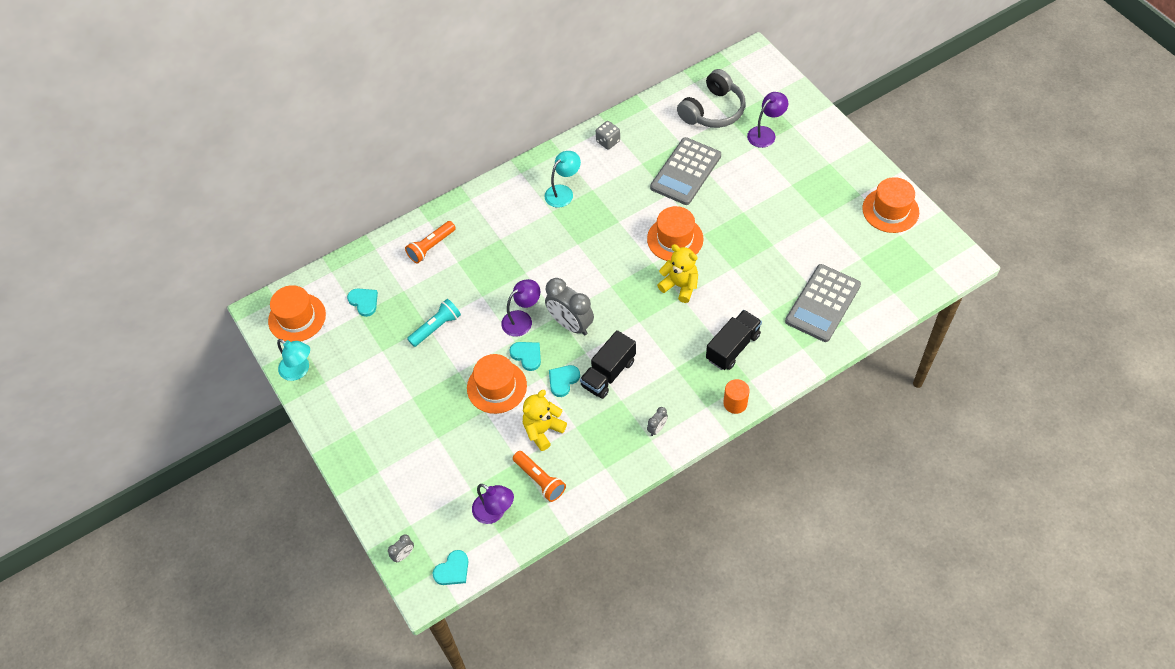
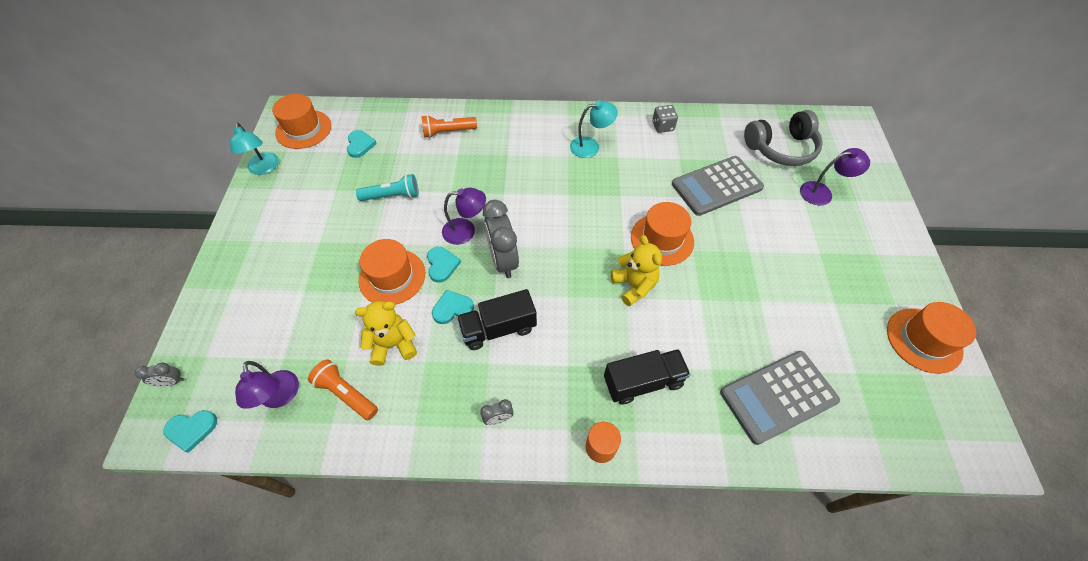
camera: 30 degrees right, 0 degrees up
(540, 480) = (346, 393): orange flashlight -> orange flashlight turned 135 degrees clockwise

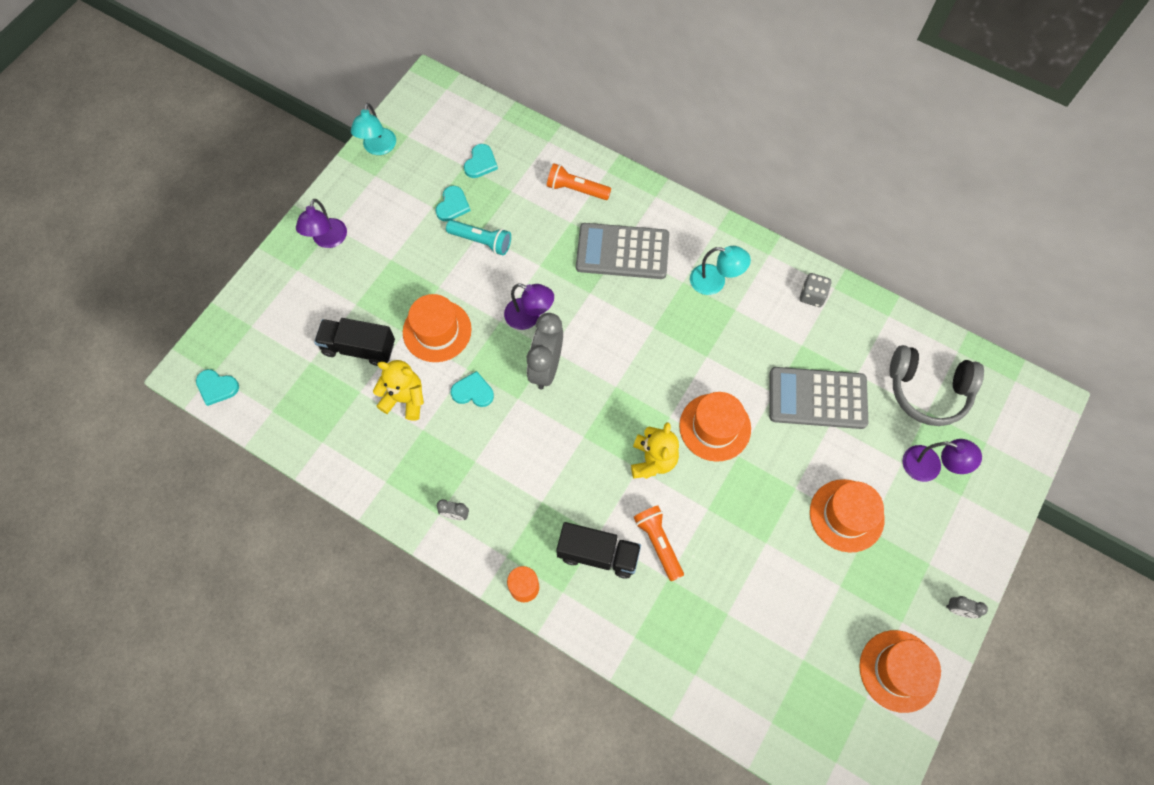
camera: 30 degrees right, 10 degrees up
(172, 382) = (217, 336): grey clock -> grey clock (958, 610)
(280, 397) = (293, 396): purple lamp -> purple lamp (328, 240)
(303, 129) = (435, 116): orange hat -> orange hat (846, 515)
(346, 393) = (345, 422): orange flashlight -> orange flashlight (658, 543)
(442, 265) = (487, 342): turquoise heart -> turquoise heart (452, 205)
(498, 328) = (502, 433): black truck -> black truck (359, 348)
(778, 396) = (710, 637): grey calculator -> grey calculator (622, 252)

